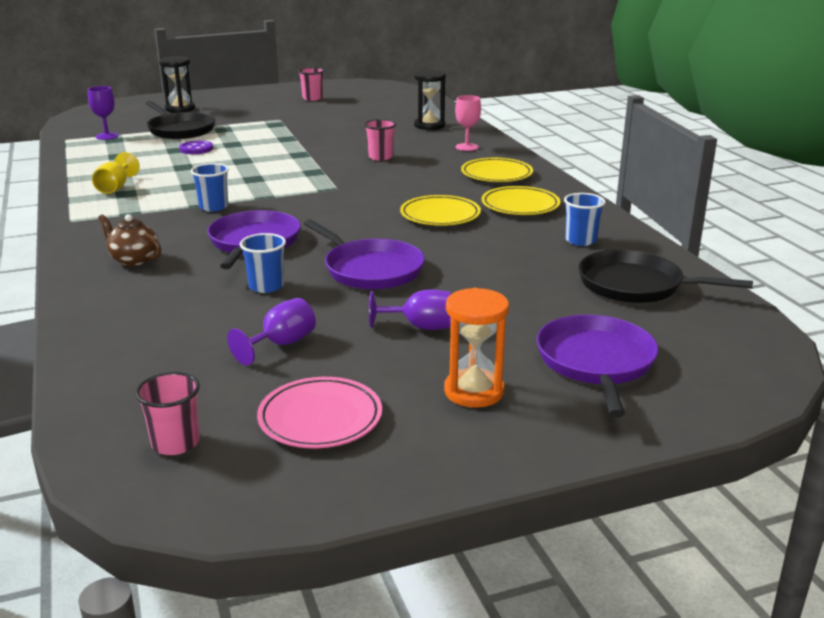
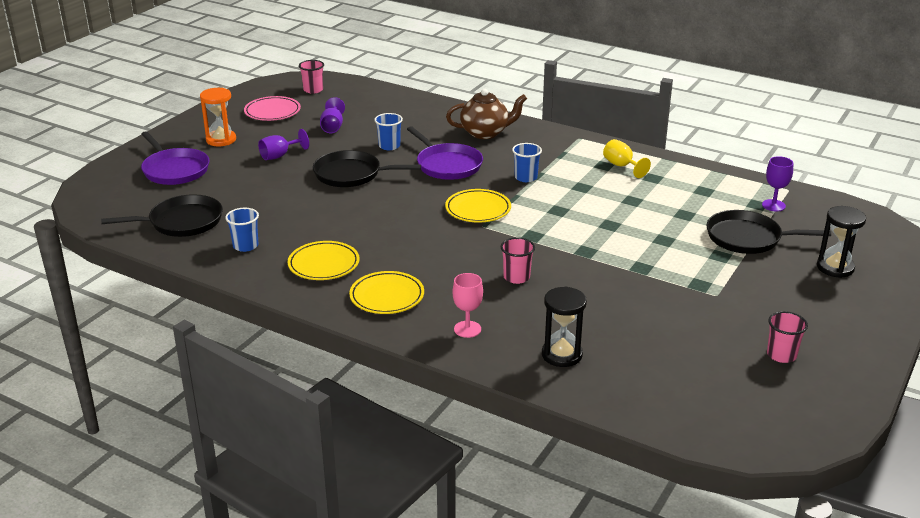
camera: 140 degrees right, 5 degrees up
(134, 260) = (485, 133): brown teapot -> brown teapot, size x1.50
(196, 149) = (673, 222): purple button -> none
(370, 269) = (351, 174): purple pan -> black pan
(440, 215) = (369, 230): yellow plate -> yellow plate (478, 209)

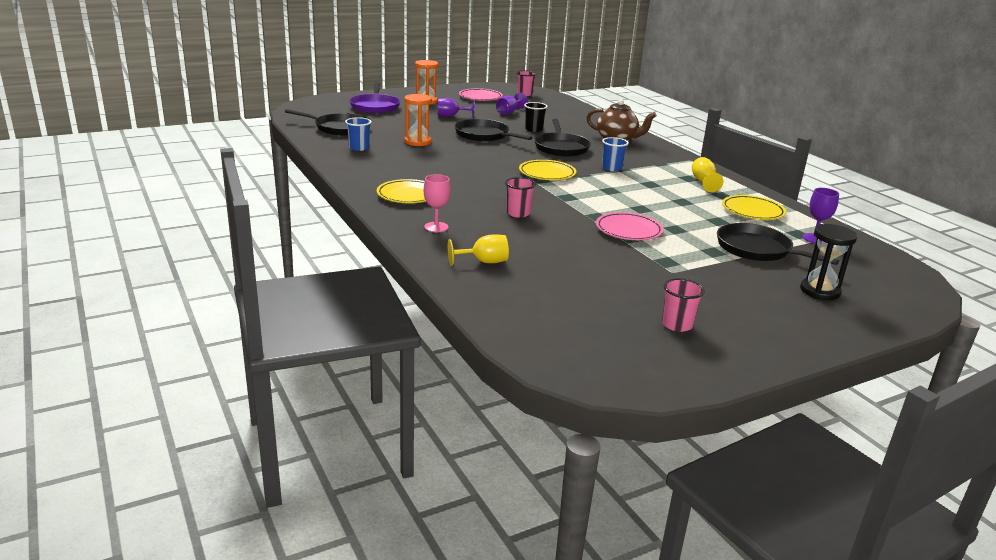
camera: 30 degrees right, 5 degrees down
(296, 211) = (417, 142): none -> orange hourglass
(324, 264) = (393, 169): yellow plate -> yellow plate (752, 211)
(389, 146) = (534, 129): blue cup -> black cup
(447, 165) = (561, 148): purple pan -> black pan
(562, 355) = (484, 262): black hourglass -> yellow goblet
(630, 258) = (628, 230): none -> pink plate

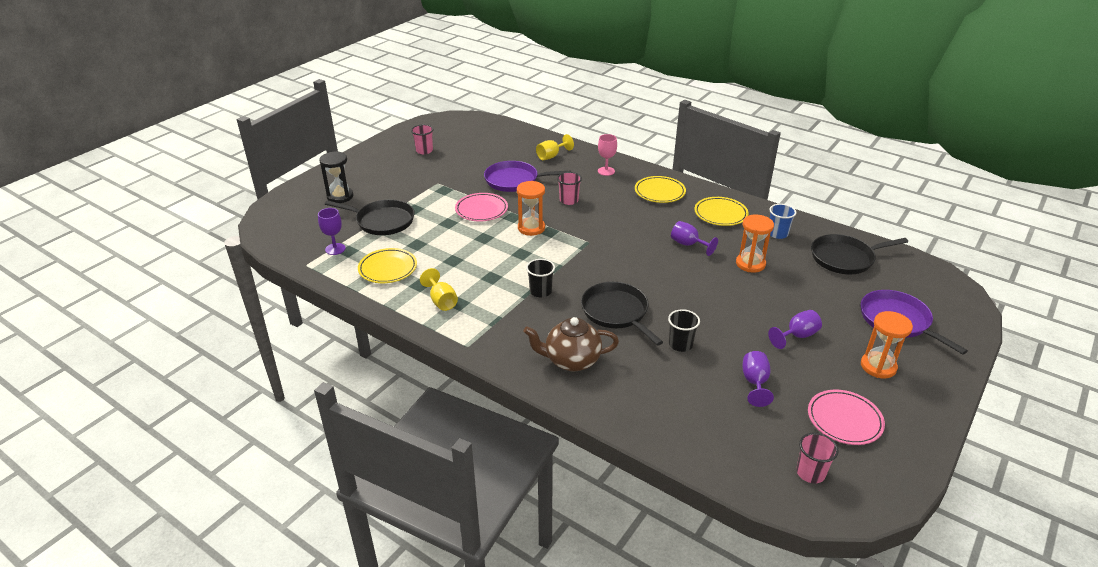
camera: 155 degrees right, 10 degrees up
(447, 160) = (688, 244): none -> purple goblet
(484, 135) = (712, 305): black pan -> none
(547, 173) = (590, 258): yellow plate -> yellow plate (720, 214)
(564, 247) = (514, 180): none -> purple pan
(584, 203) = (531, 228): none -> orange hourglass
(612, 168) = (540, 291): blue cup -> black cup

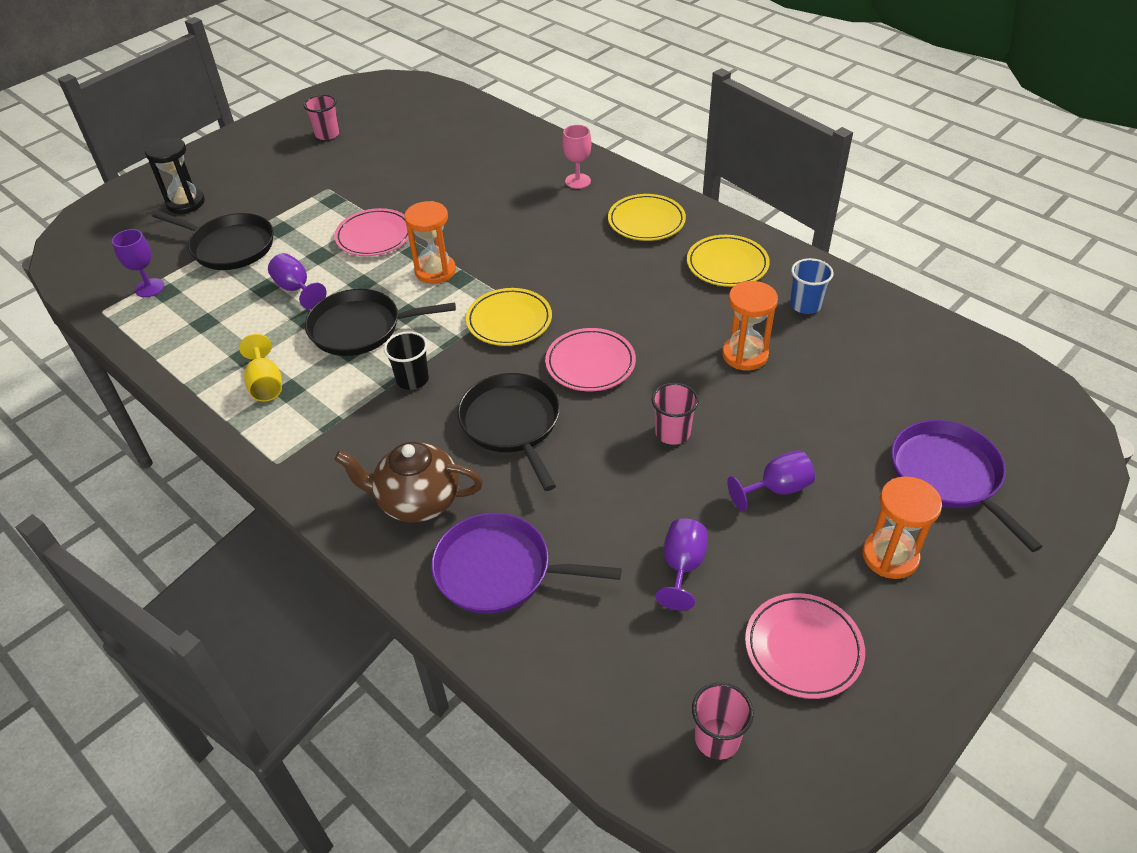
camera: 10 degrees right, 10 degrees up
(388, 268) = (210, 325): yellow plate -> yellow plate (509, 321)
(514, 180) = (438, 190): purple pan -> purple pan (499, 570)
(551, 156) = (506, 152): yellow goblet -> none
(569, 200) = (506, 228): pink cup -> pink cup (672, 433)
(654, 275) = (590, 363): none -> pink plate
(680, 344) = (590, 488): black cup -> none
(688, 244) = (660, 315): purple goblet -> purple goblet (296, 289)
(845, 258) = (899, 356): black pan -> black pan (361, 328)

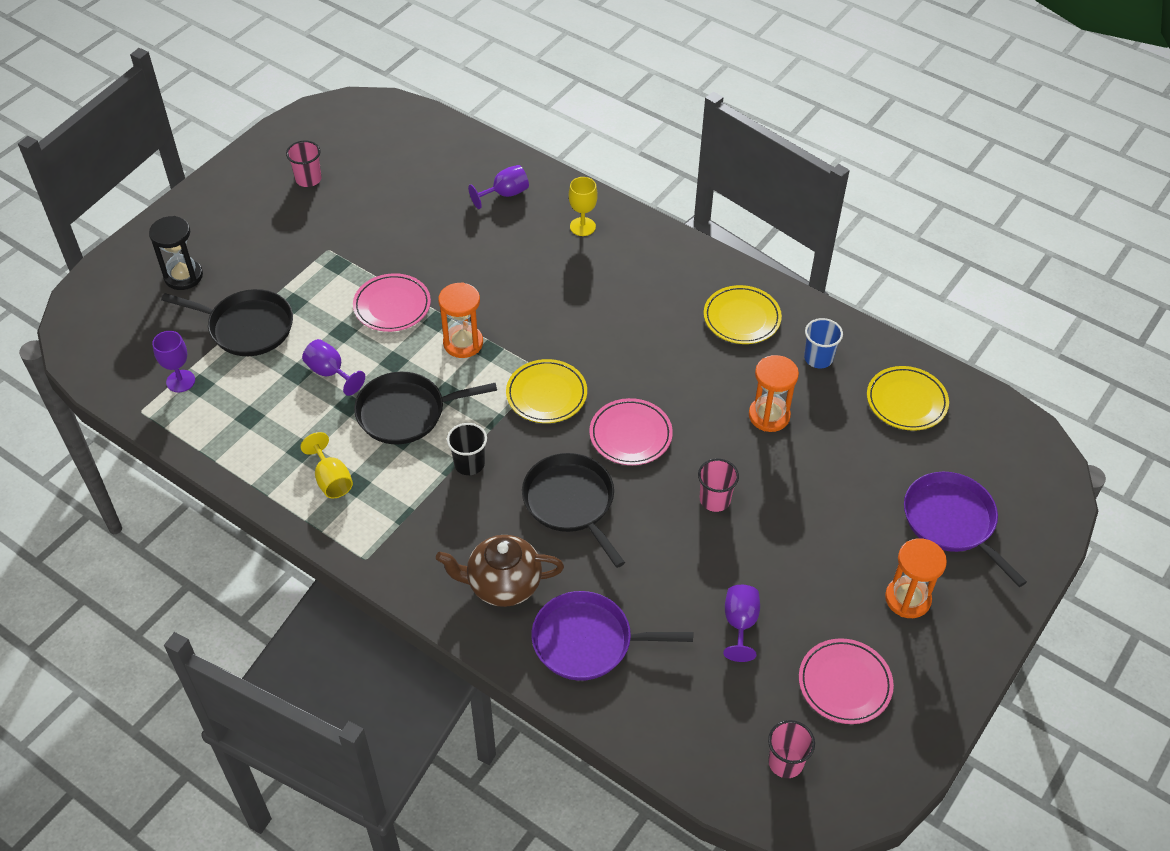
camera: 10 degrees left, 5 degrees up
(578, 181) = (582, 226): pink goblet -> yellow goblet
(646, 221) = (658, 272): yellow plate -> yellow plate (906, 401)
(777, 489) = (810, 546): purple goblet -> purple goblet (505, 194)

